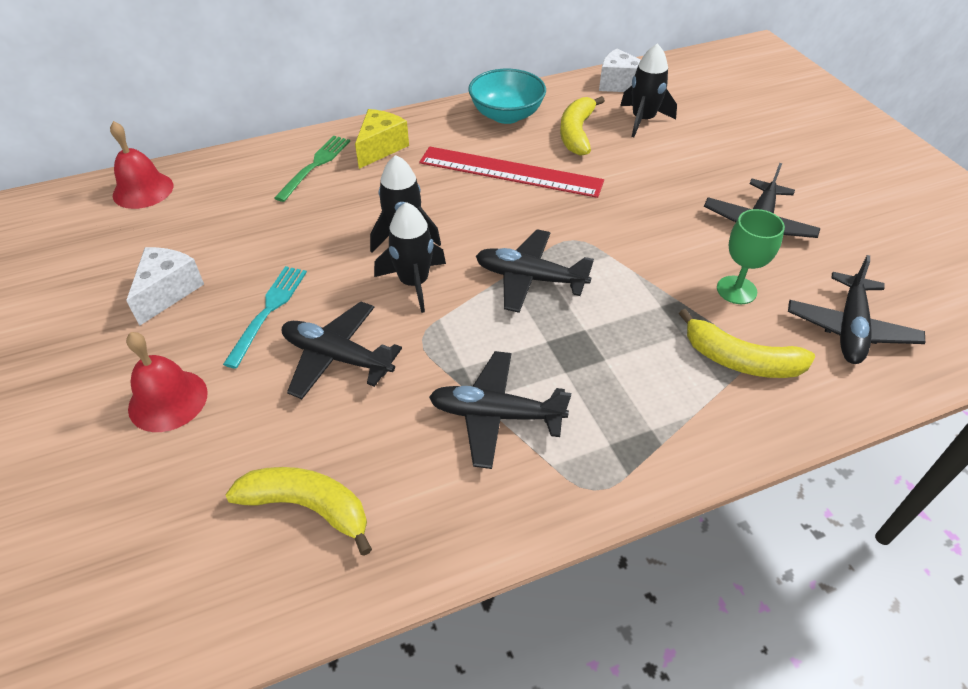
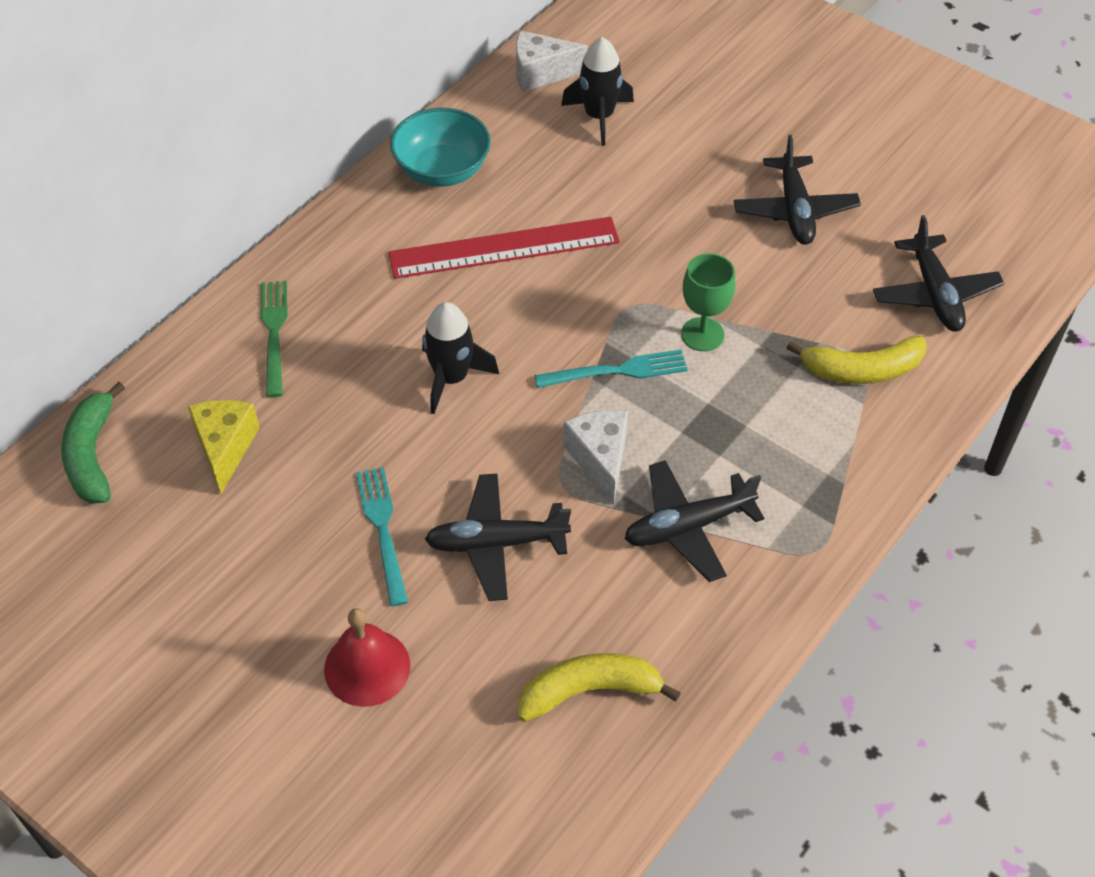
camera: 30 degrees left, 5 degrees up
(143, 190) = (92, 455): red bell -> green banana
(168, 292) = (252, 560): white cheese -> white cheese (600, 459)
(380, 148) = (331, 276): yellow cheese -> yellow cheese (225, 448)
(414, 283) = (506, 429): black rocket -> none
(530, 278) = (618, 371): black plane -> turquoise fork
(577, 133) = (539, 164): yellow banana -> none
(736, 290) = (817, 296): green goblet -> green goblet (702, 334)

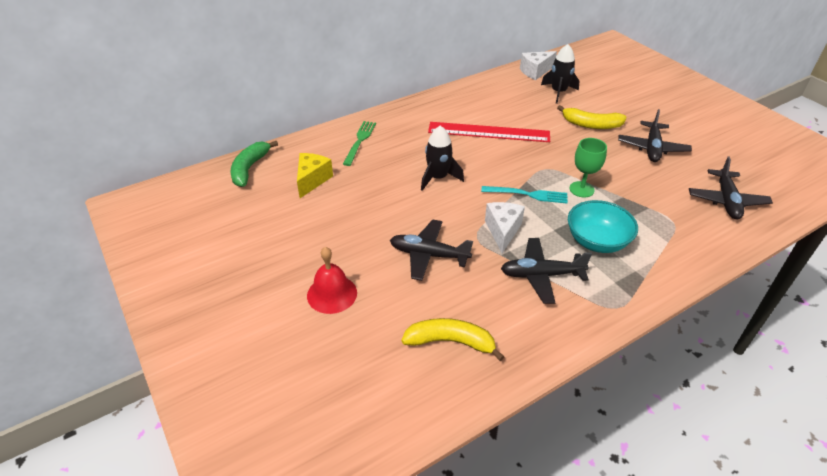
camera: 20 degrees right, 10 degrees down
(382, 529) = (371, 233): turquoise fork -> none
(442, 170) = (471, 97): turquoise bowl -> turquoise bowl (597, 241)
(541, 73) = (535, 72): white cheese -> white cheese turned 45 degrees counterclockwise
(861, 370) = (671, 226): yellow banana -> yellow banana (591, 125)

